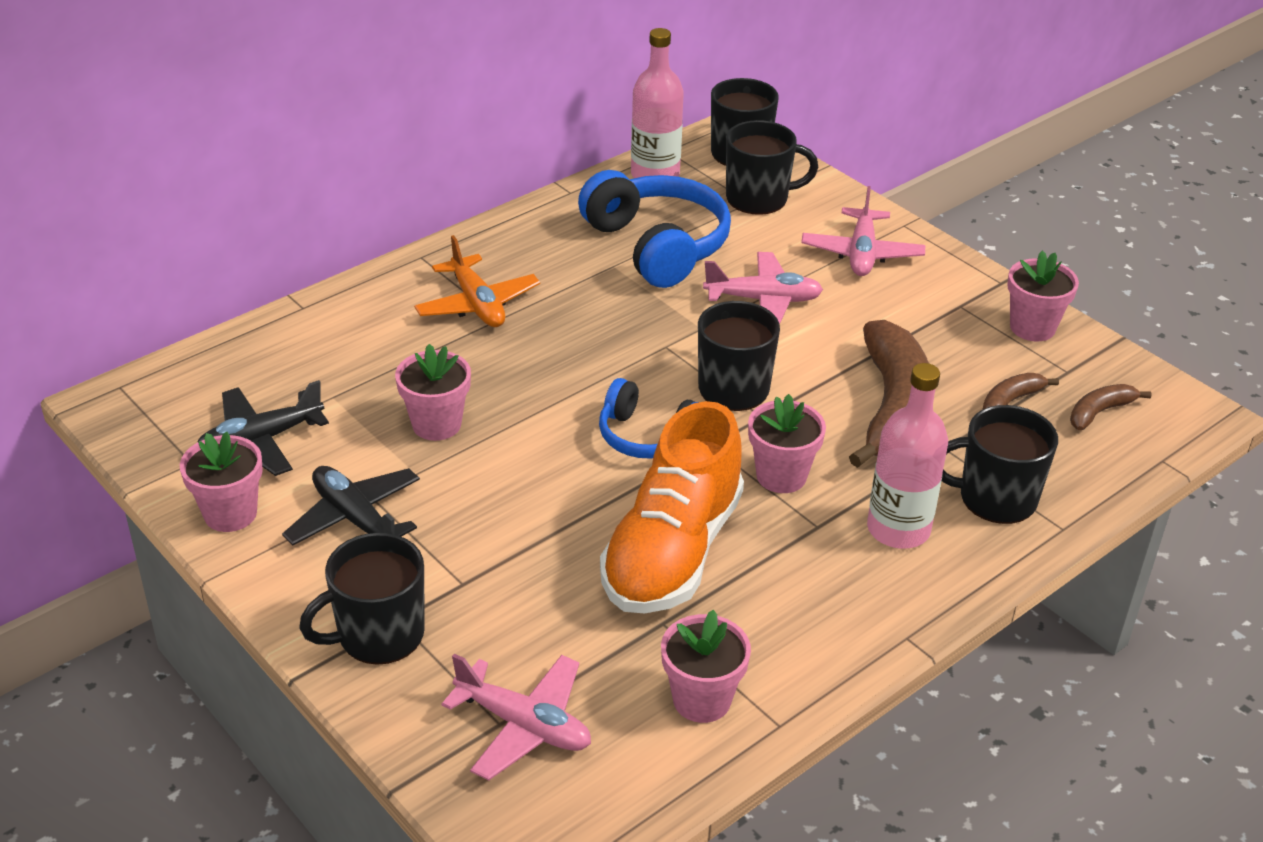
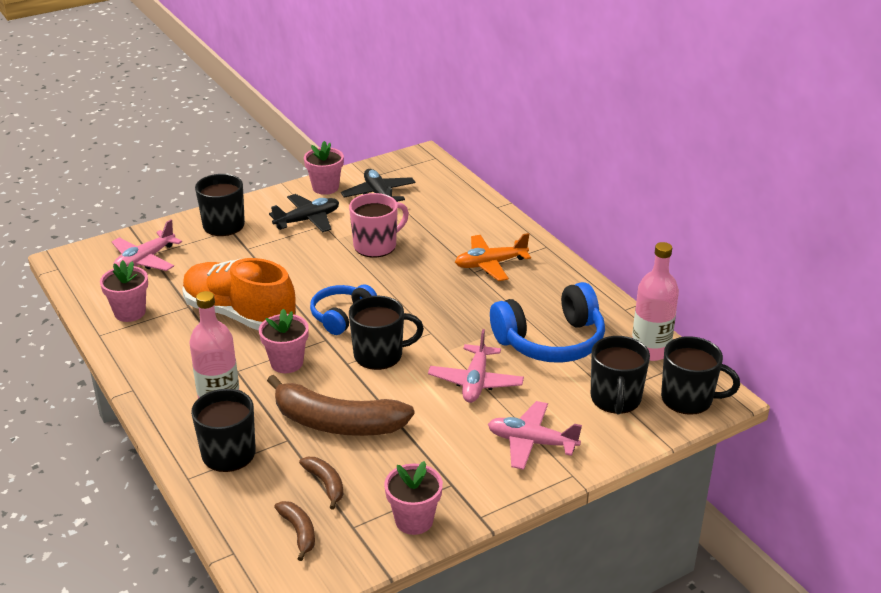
camera: 100 degrees right, 5 degrees down
(436, 424) = (376, 246): pink flower pot -> pink mug

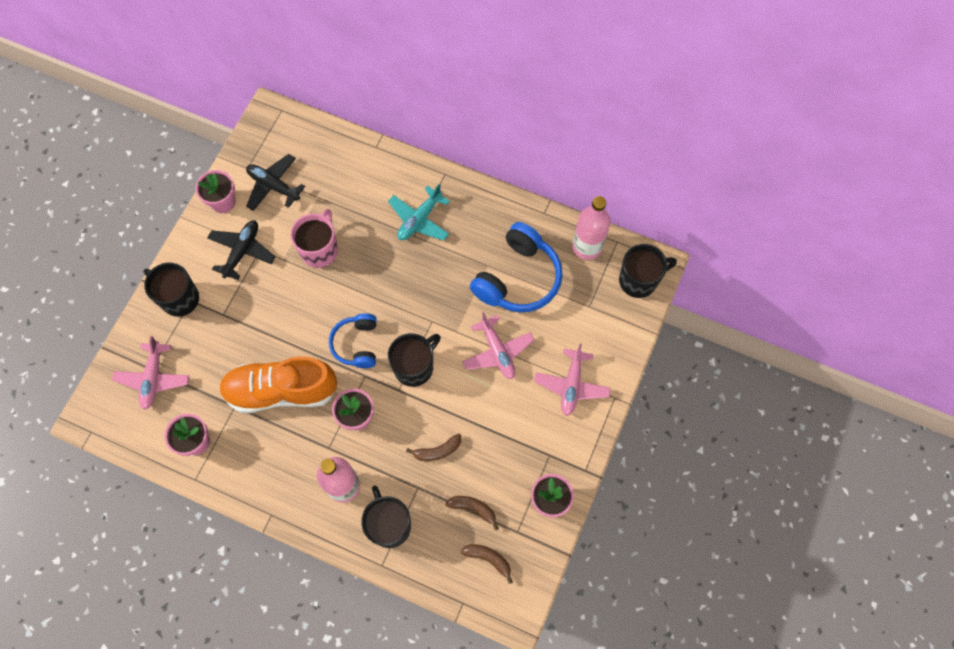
camera: 35 degrees left, 35 degrees up
(337, 423) = (437, 451): brown banana -> brown banana, size x0.46
(490, 264) = (419, 219): orange plane -> turquoise plane
(531, 442) = (571, 385): pink plane -> pink plane turned 60 degrees counterclockwise
(615, 399) = (595, 309): black mug -> none

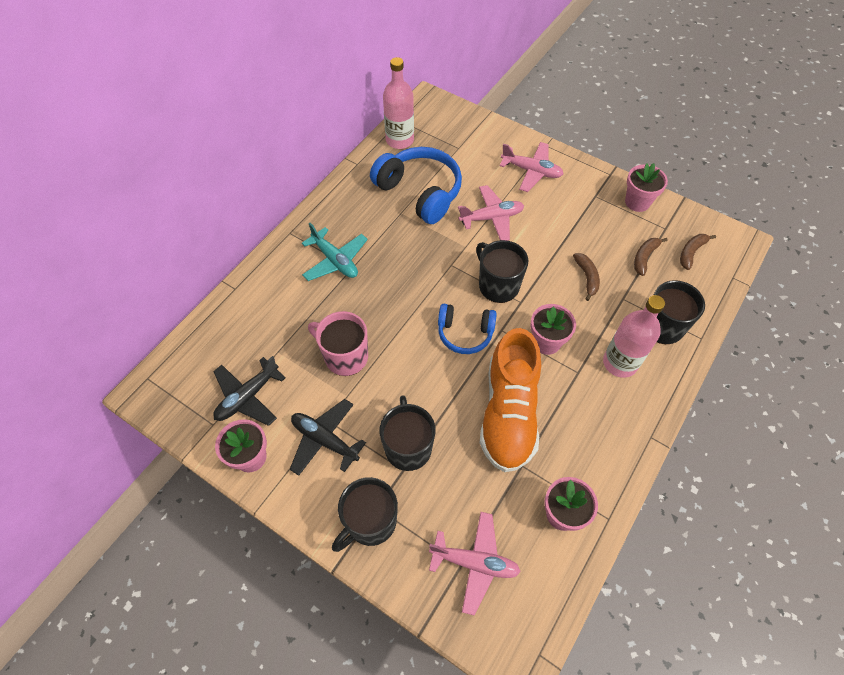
camera: 80 degrees left, 10 degrees down
(639, 280) = (440, 113): black mug -> black mug (408, 447)

